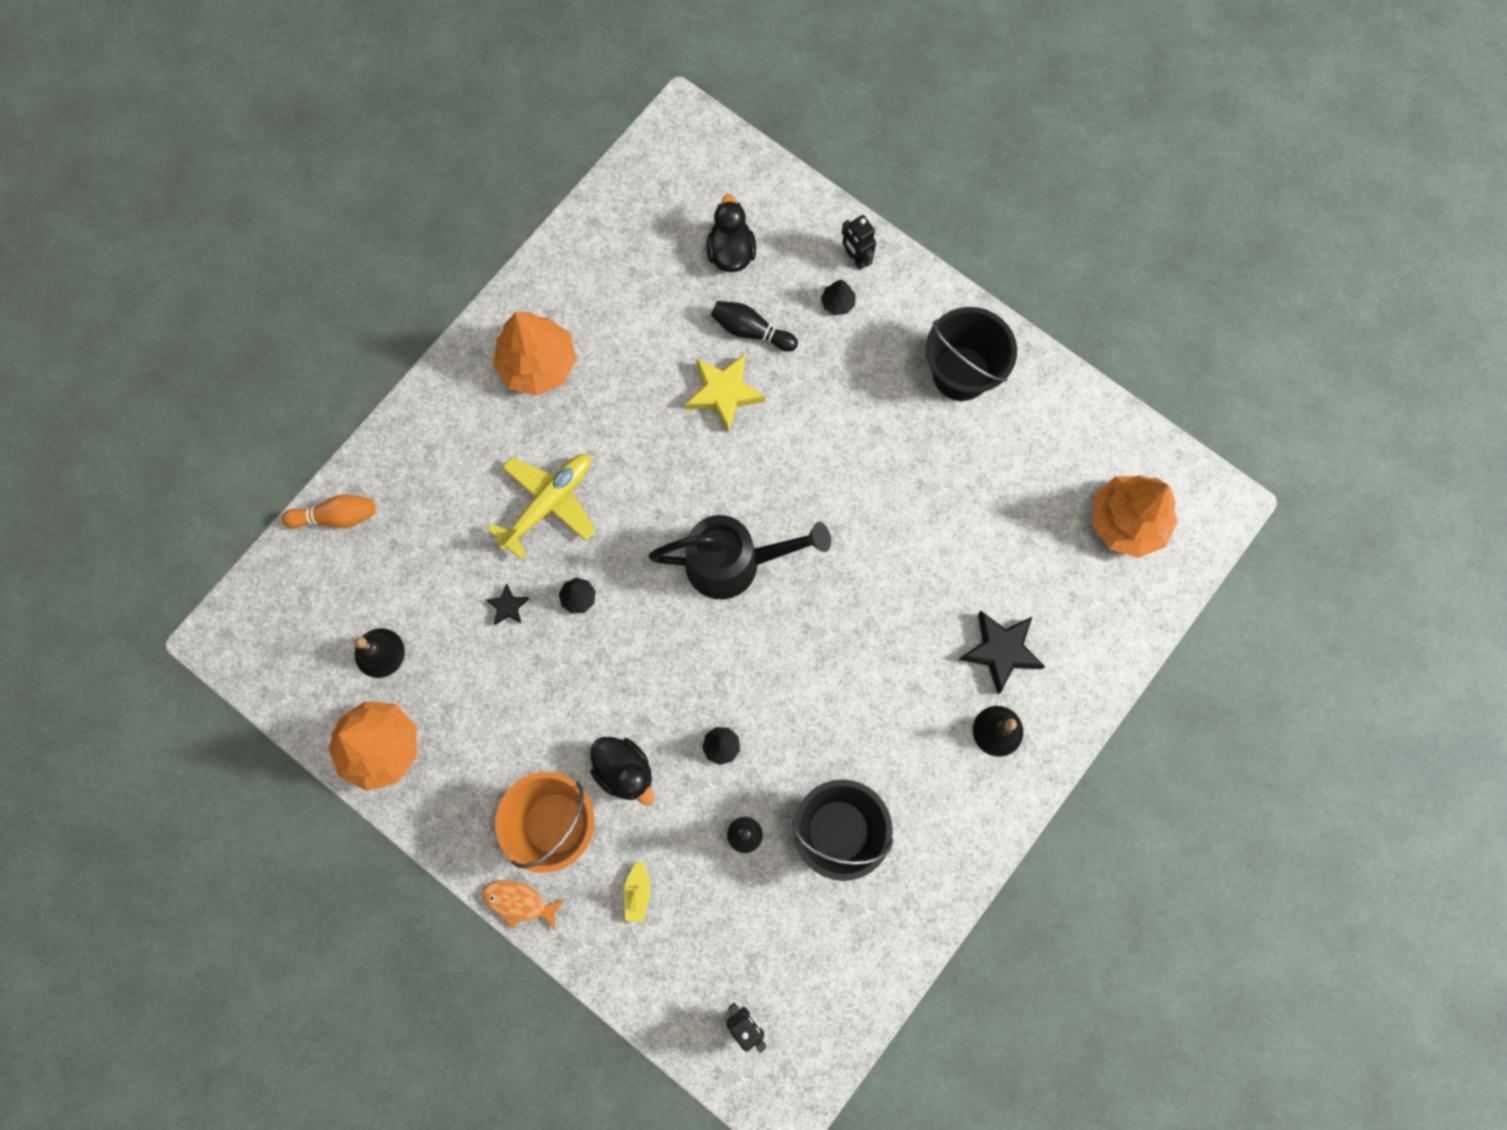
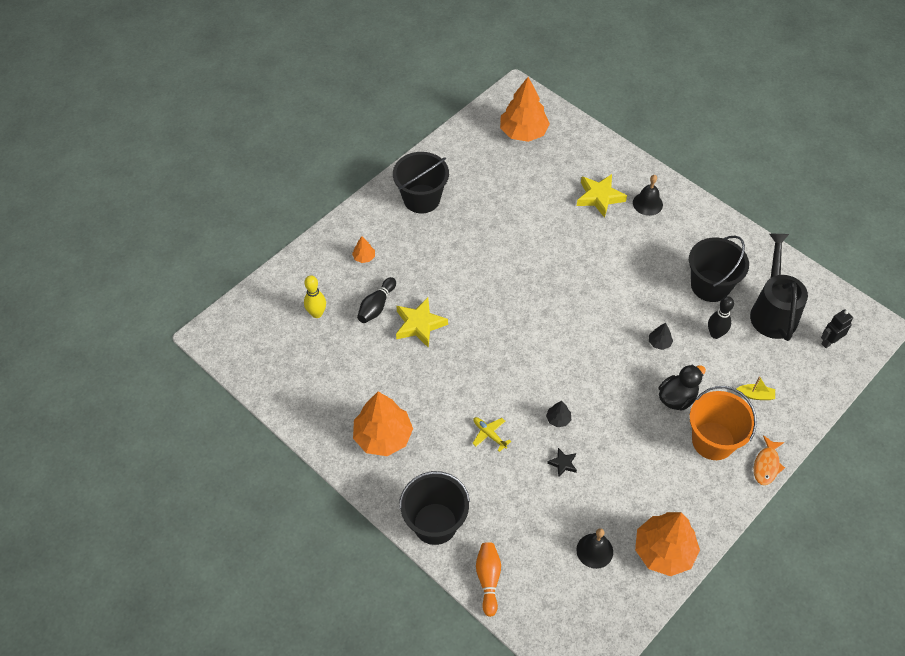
camera: 85 degrees left, 20 degrees down
(412, 443) = (435, 523): none -> black bucket
(548, 504) = (489, 434): yellow plane -> yellow plane, size x0.51
(731, 252) = (317, 313): black duck -> yellow bowling pin
(734, 563) = (538, 327): black watering can -> black watering can (772, 311)
(838, 303) = (364, 257): black tree -> orange tree
(856, 258) = (334, 245): black robot -> none
(1001, 651) = (599, 197): black star -> yellow star

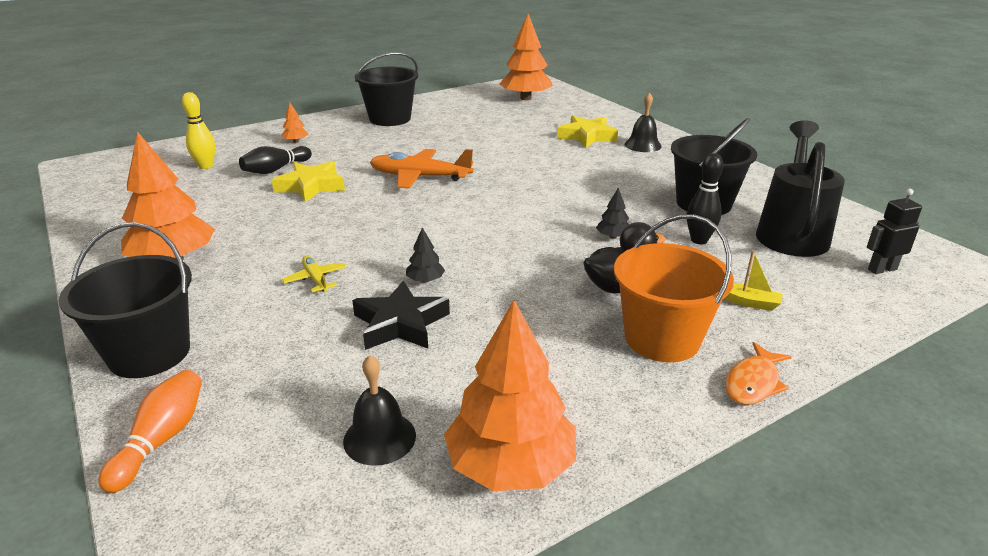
camera: 15 degrees right, 25 degrees down
(495, 293) = (420, 177): none -> orange plane
(563, 463) = (400, 323): black star -> black star, size x1.94

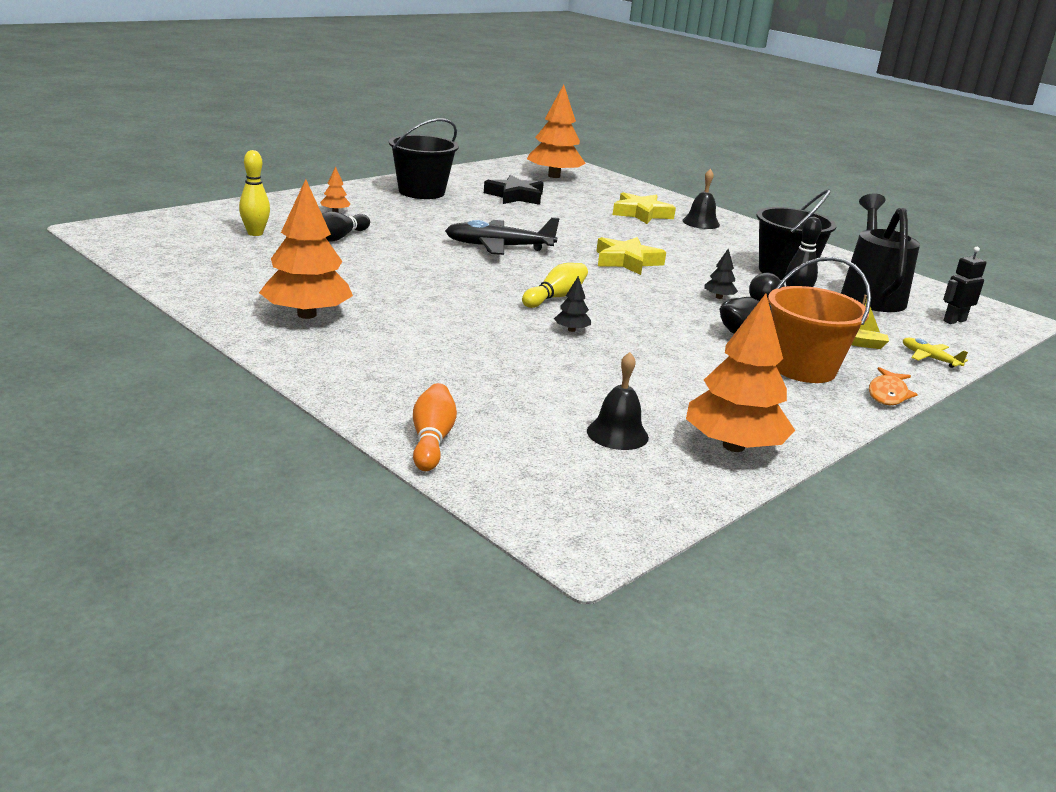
camera: 15 degrees left, 5 degrees down
(149, 353) = (359, 385): black bucket -> none
(311, 186) = (391, 253): yellow star -> yellow star (627, 261)
(316, 279) = (467, 329): yellow plane -> yellow plane (930, 358)
(400, 323) = (574, 361): black star -> black star (515, 196)
(420, 177) = (499, 247): orange plane -> black plane
(436, 237) = (555, 297): none -> yellow bowling pin

